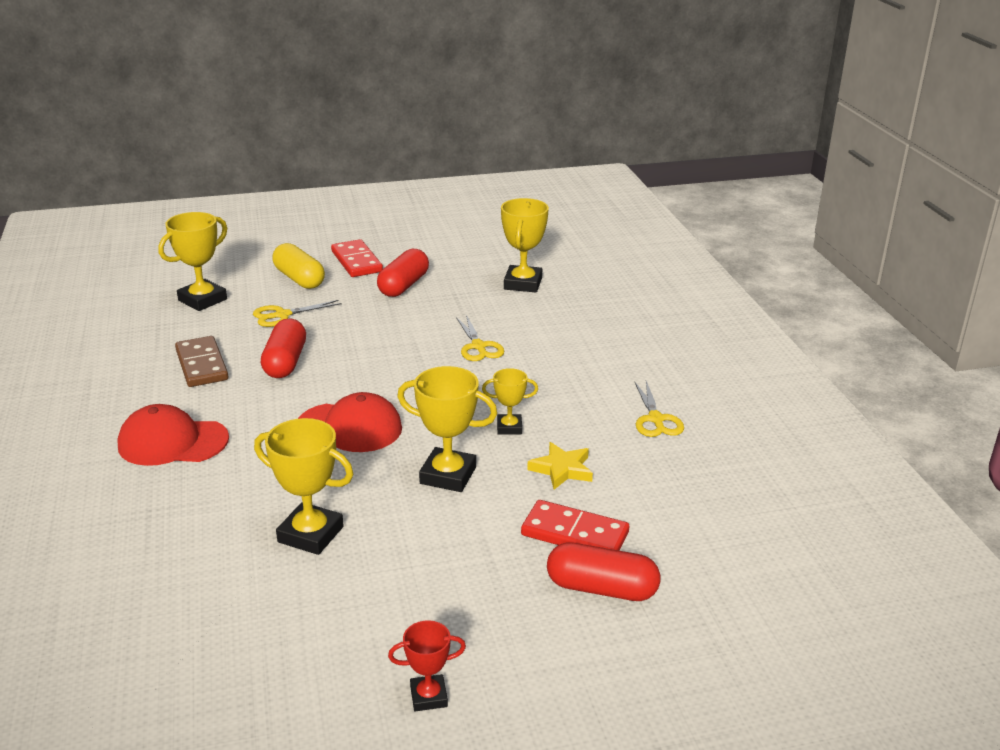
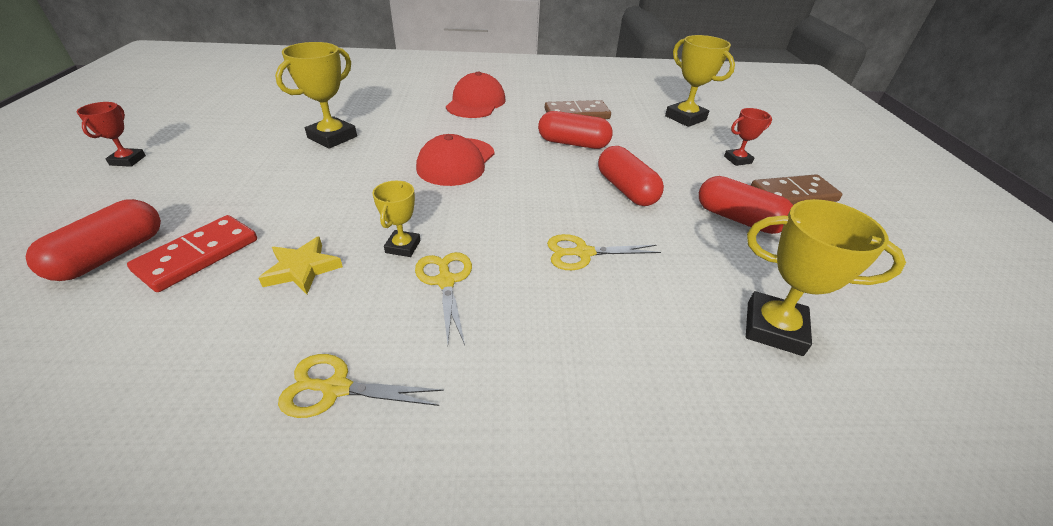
camera: 100 degrees right, 10 degrees up
(282, 315) = (659, 147): yellow scissors -> yellow scissors (445, 281)
(299, 279) = (737, 160): yellow capsule -> red trophy
(357, 261) = (793, 195): red domino -> brown domino
(374, 331) = (626, 189): none -> red capsule
(448, 475) = (352, 199): yellow trophy -> none

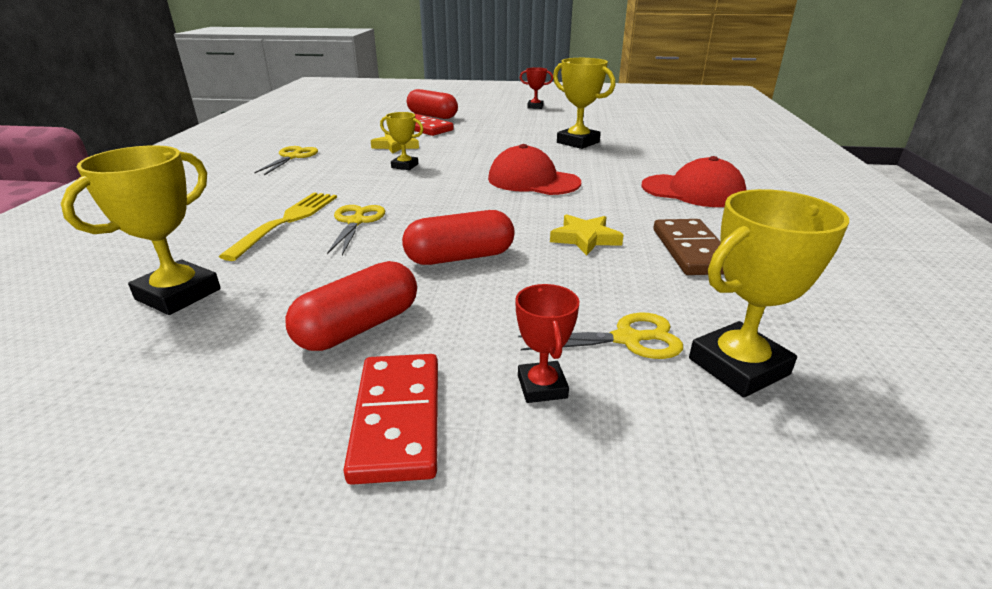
camera: 100 degrees right, 10 degrees down
(445, 281) = (357, 177): yellow scissors -> yellow scissors (627, 339)
(573, 143) = (585, 238): red capsule -> yellow star
(601, 305) = (287, 222): none -> yellow fork
(793, 195) = (397, 419): brown domino -> red domino

